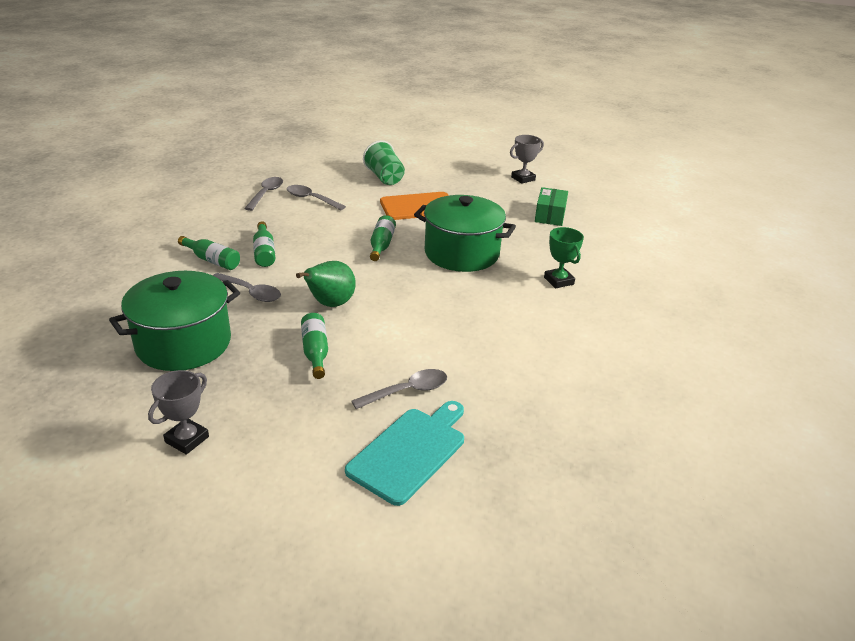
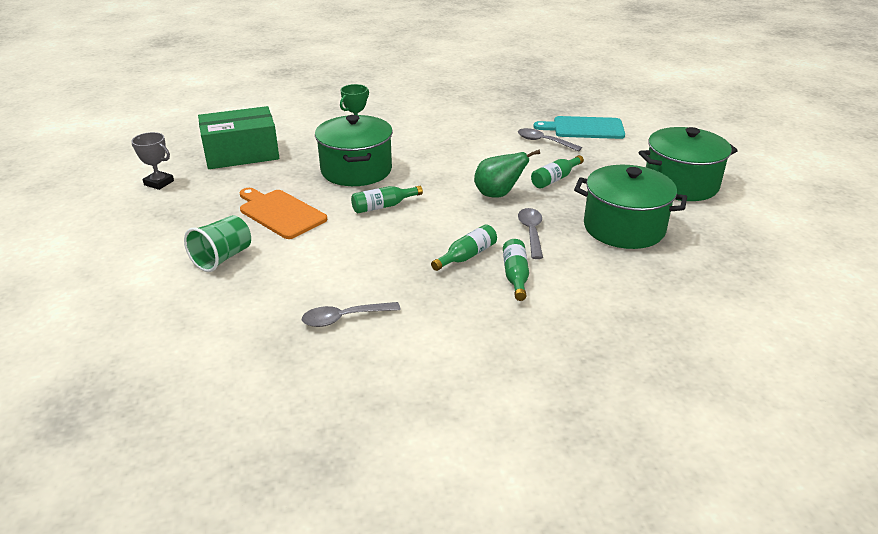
camera: 120 degrees left, 0 degrees up
(187, 439) = (681, 184): grey trophy -> green pot
(311, 199) = (327, 281): grey spoon -> none
(550, 215) = (241, 154): green box -> green box, size x1.79

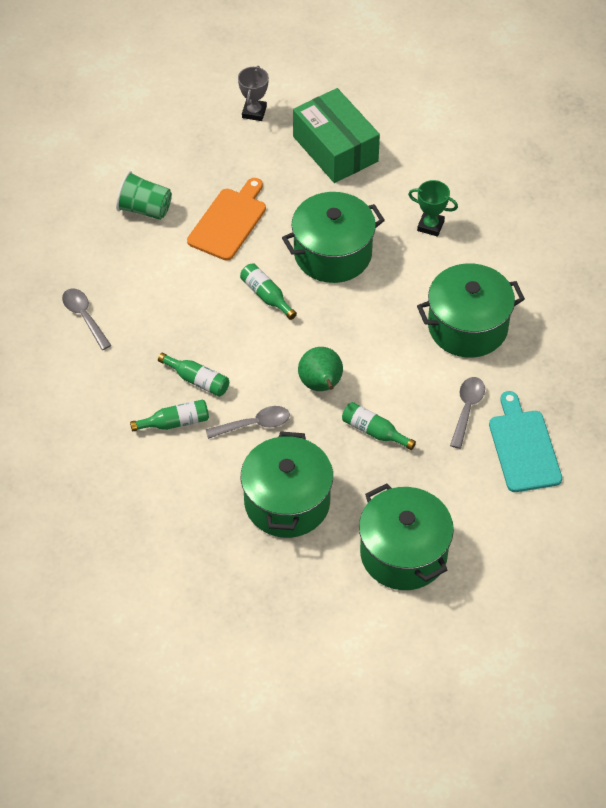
camera: 75 degrees right, 20 degrees up
(464, 130) = (467, 326): none -> green pot

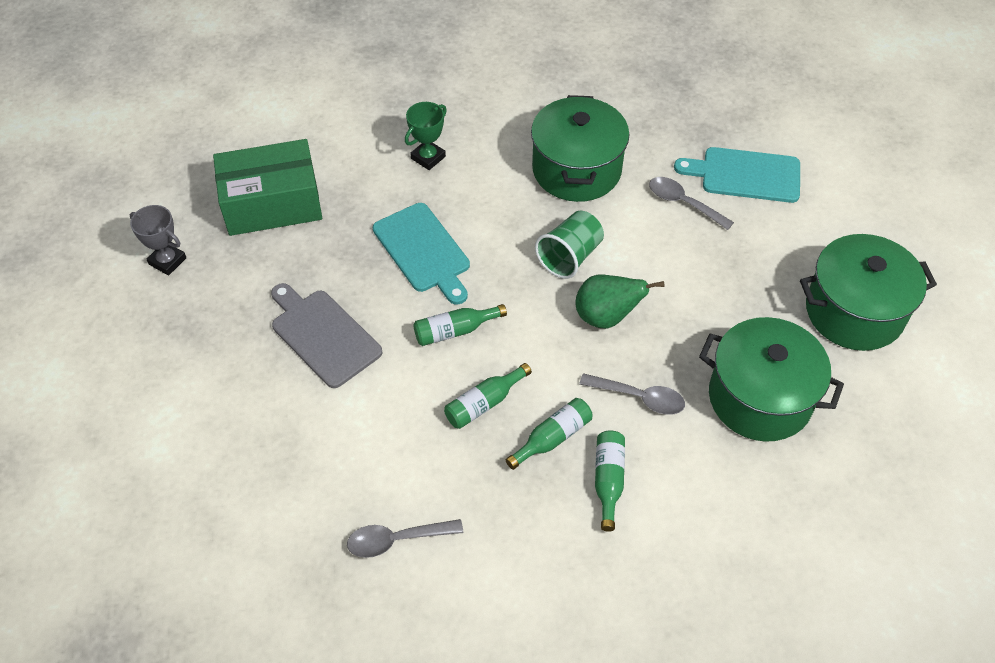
camera: 70 degrees left, 0 degrees up
(144, 209) = (253, 419): green cup -> green cup (570, 256)
(229, 221) = (323, 335): orange cutting board -> grey cutting board
(254, 424) = (639, 398): grey spoon -> grey spoon turned 105 degrees clockwise
(333, 254) = (423, 251): green pot -> turquoise cutting board
(374, 431) = (686, 288): green bottle -> green bottle (484, 403)

